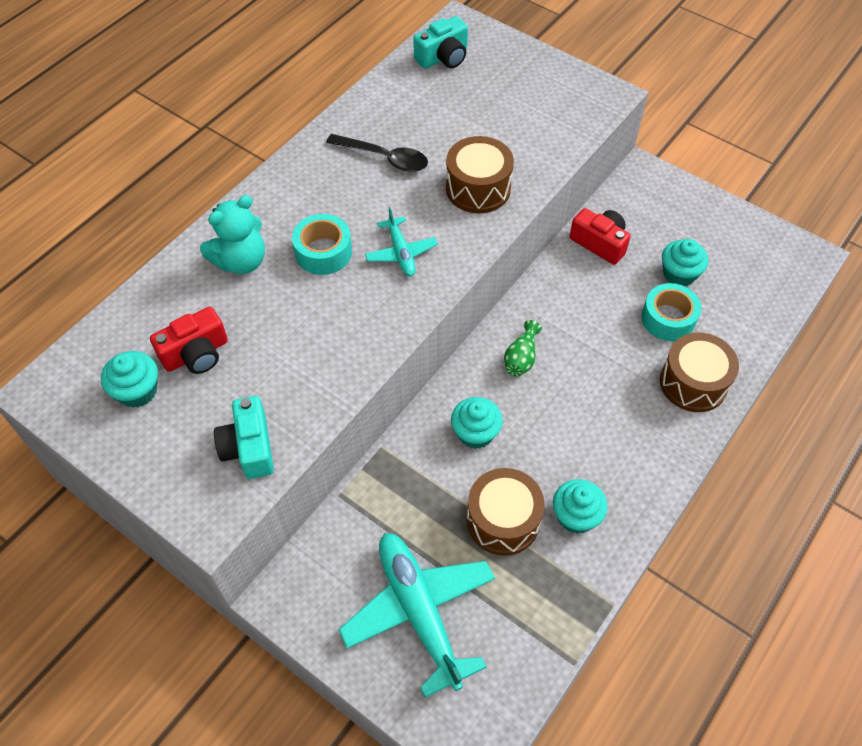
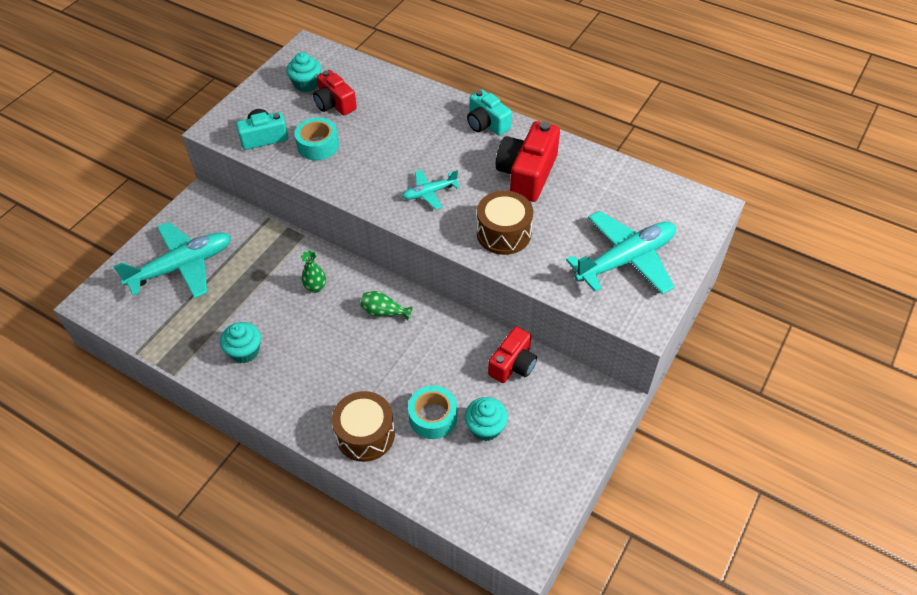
camera: 85 degrees right, 5 degrees down
(241, 261) = (413, 112): turquoise teddy bear -> none
(323, 252) = (425, 151): turquoise tape -> turquoise tape (318, 145)
(384, 158) = (527, 174): black spoon -> red camera
(443, 57) = (659, 200): turquoise camera -> turquoise camera (487, 124)
(475, 433) = (315, 287): turquoise cupcake -> green vase
(503, 520) = (244, 307): brown drum -> none
(526, 95) = (626, 260): none -> turquoise plane

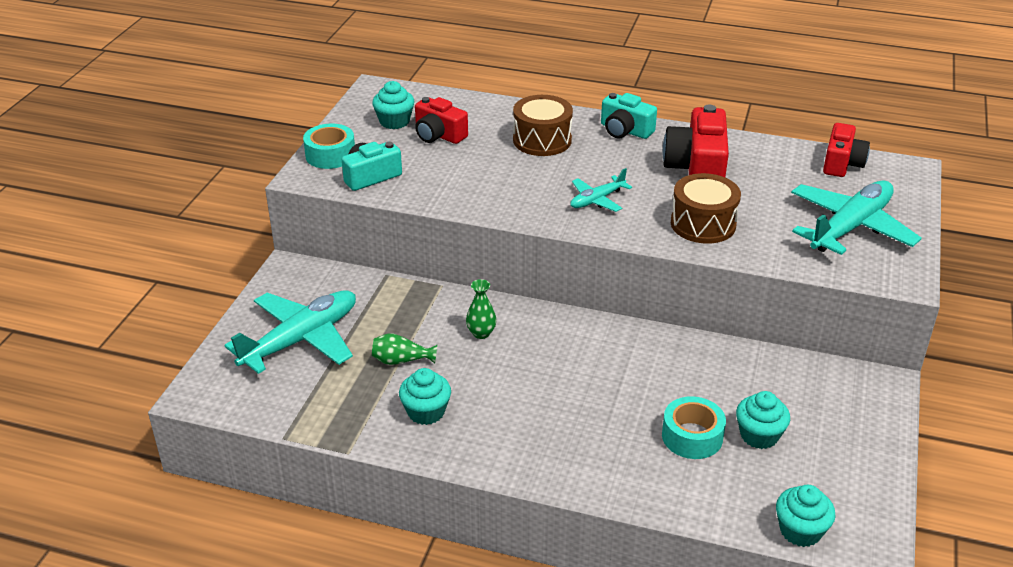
camera: 15 degrees left, 15 degrees down
(318, 145) = (441, 175): turquoise tape -> turquoise tape (330, 155)
(365, 434) = (620, 469): brown drum -> brown drum (542, 140)
(384, 312) = (577, 344): green vase -> green vase (401, 360)
(476, 521) = (800, 531): none -> turquoise cupcake
(513, 364) = (756, 369): red camera -> red camera (842, 163)

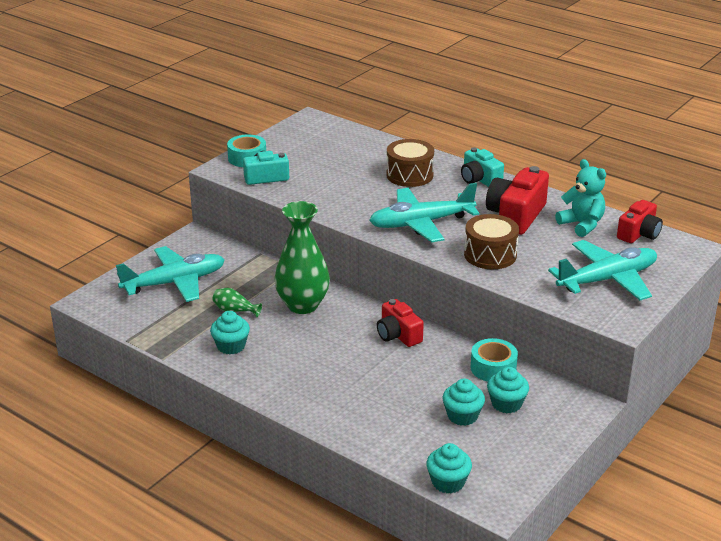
camera: 20 degrees right, 5 degrees down
(394, 121) = (308, 143): turquoise cupcake -> turquoise cupcake (506, 404)
(438, 135) = (334, 158): red camera -> red camera (398, 335)
(481, 333) = (302, 305): green vase -> green vase, size x2.31
(597, 200) = (420, 223): turquoise plane -> turquoise plane, size x1.95
(692, 436) = (411, 405): turquoise tape -> turquoise tape (493, 368)
(775, 165) = (581, 225): none -> turquoise teddy bear

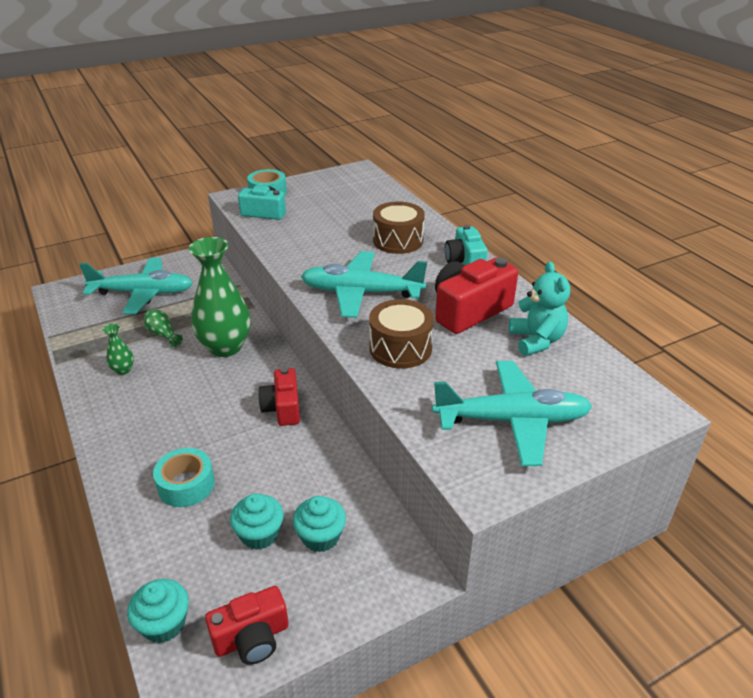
camera: 25 degrees right, 5 degrees up
(231, 346) = (123, 370): turquoise cupcake -> green vase
(493, 368) = (345, 482): turquoise tape -> turquoise tape (186, 485)
(639, 234) = (599, 371): red camera -> red camera (252, 638)

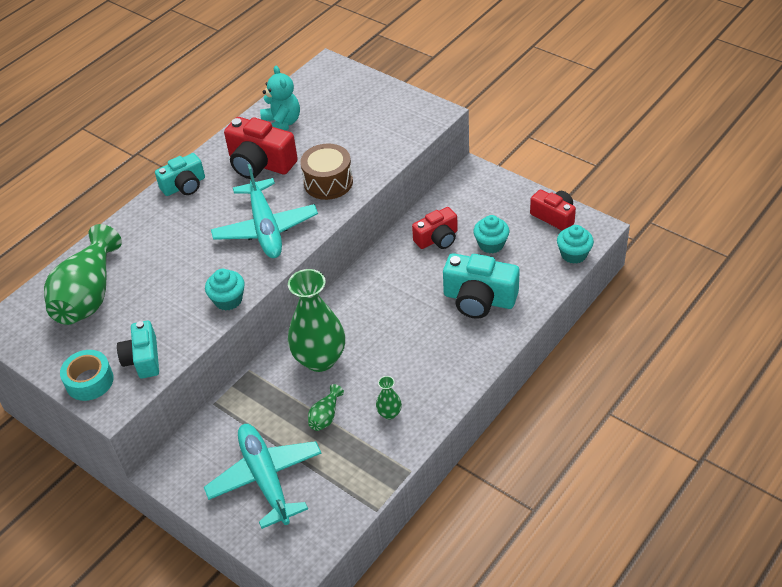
camera: 110 degrees left, 10 degrees up
(186, 485) = (479, 299): turquoise tape -> turquoise camera
(282, 408) = (374, 285): red camera -> red camera (437, 239)
(320, 536) = (474, 218): turquoise cupcake -> turquoise cupcake (228, 300)
(357, 202) = (88, 295): none -> green vase
(398, 241) = (164, 237): brown drum -> none
(512, 420) = (373, 115): turquoise plane -> none
(536, 340) = (282, 124): turquoise teddy bear -> turquoise teddy bear turned 105 degrees clockwise

